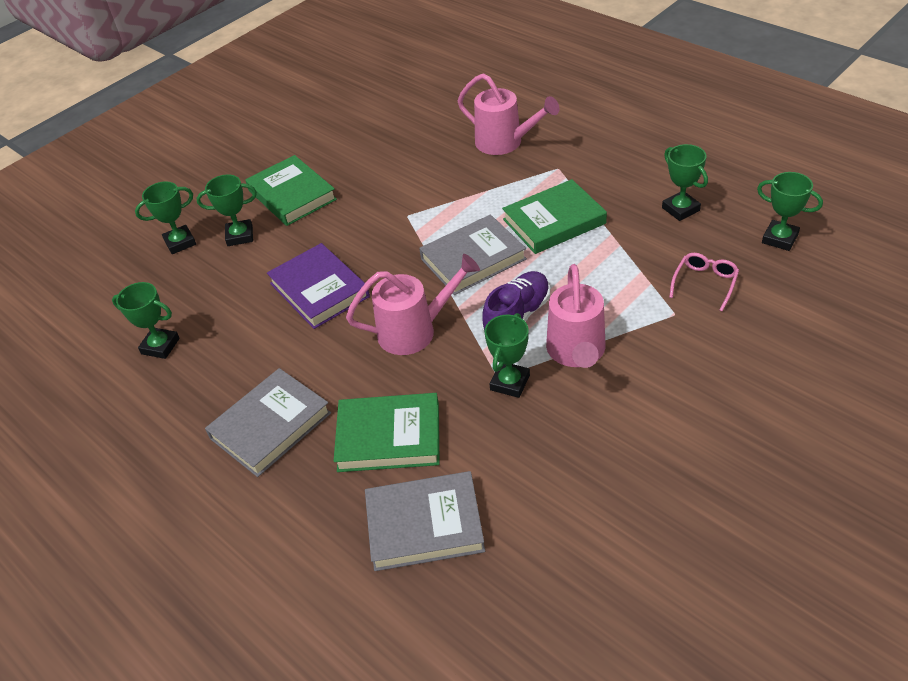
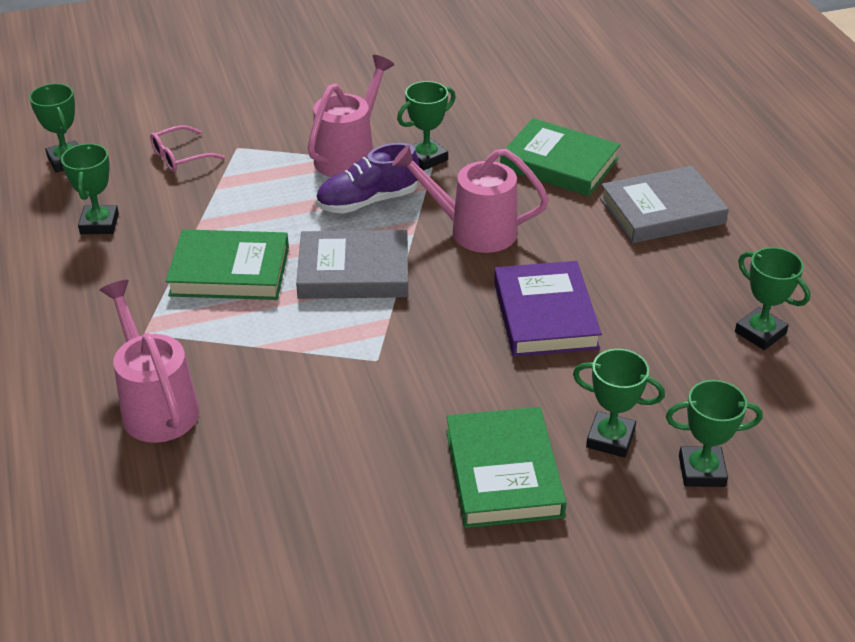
camera: 155 degrees left, 5 degrees down
(424, 525) = (569, 107): grey book -> none

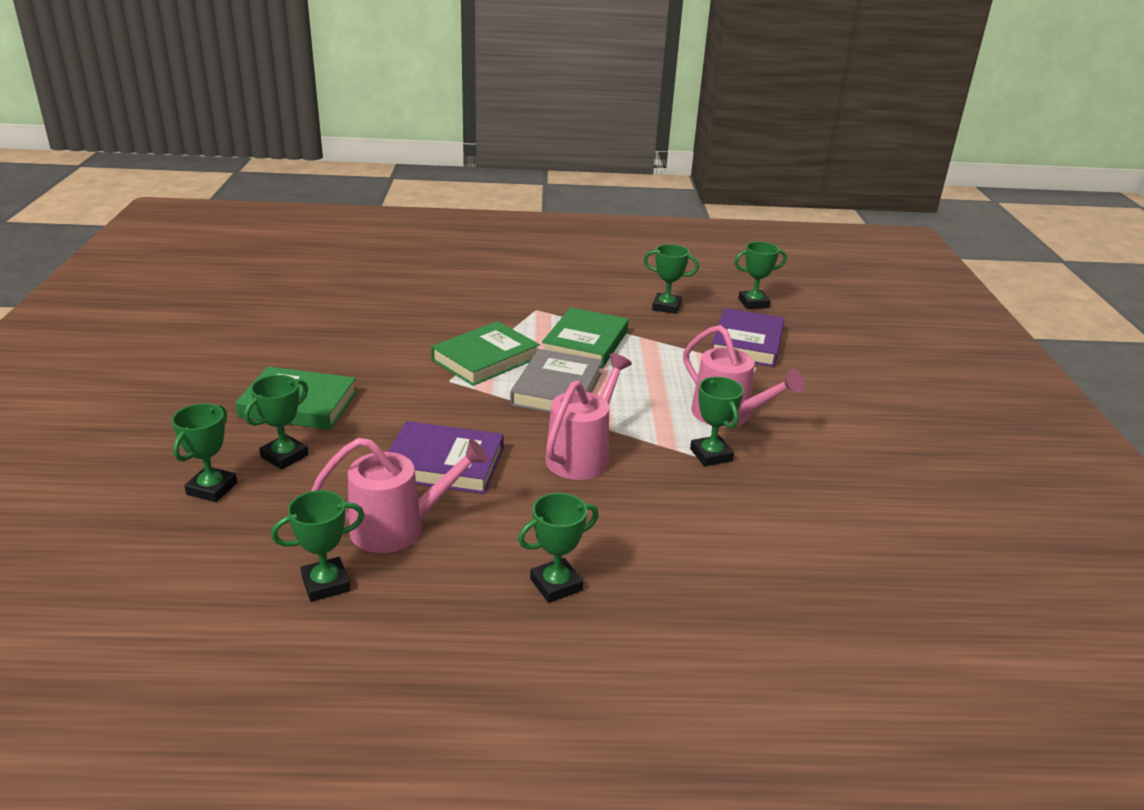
camera: 105 degrees right, 10 degrees down
(156, 404) = (465, 306): pink watering can -> pink watering can (399, 528)
(180, 157) = (747, 343): pink glasses -> purple book
(368, 201) = (651, 412): purple shoe -> none
(559, 163) = (675, 536): green book -> green book (485, 359)
(662, 211) = (556, 585): grey book -> green trophy

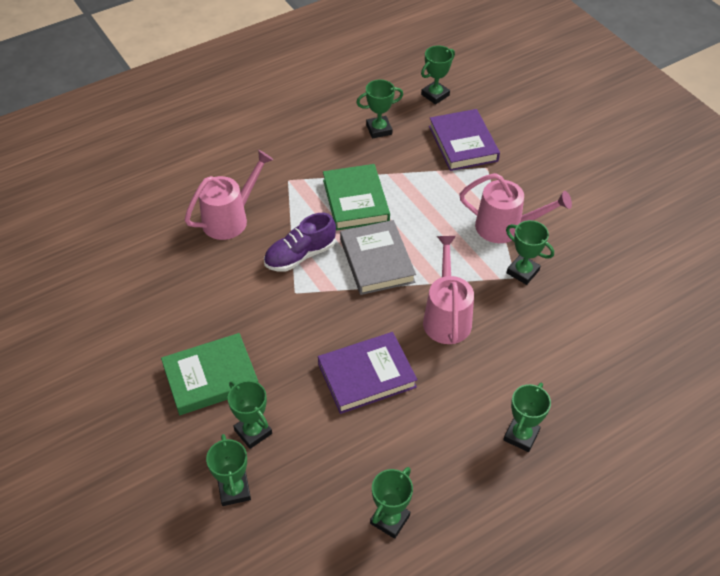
camera: 30 degrees left, 20 degrees up
(284, 456) = (253, 432): green trophy -> green trophy turned 45 degrees counterclockwise
(399, 528) = (390, 448): pink watering can -> pink watering can (231, 218)
(485, 359) = (300, 255): green book -> purple shoe

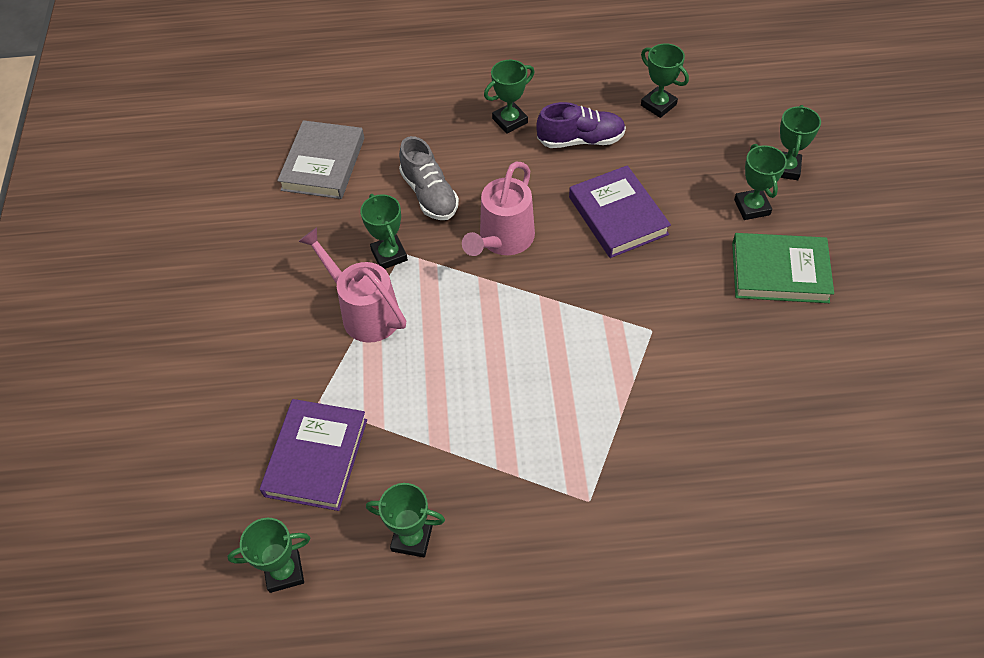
camera: 150 degrees left, 5 degrees up
(231, 218) = (693, 468): pink watering can -> none
(300, 255) = (625, 375): purple shoe -> purple shoe (580, 140)
(355, 200) = (516, 425): green book -> none
(367, 375) = (618, 216): purple book -> purple book turned 60 degrees clockwise
(377, 261) = (538, 331): grey book -> grey book (323, 164)
(390, 519) = (658, 105): green trophy -> green trophy turned 75 degrees clockwise
(533, 332) = (429, 194): none -> grey shoe

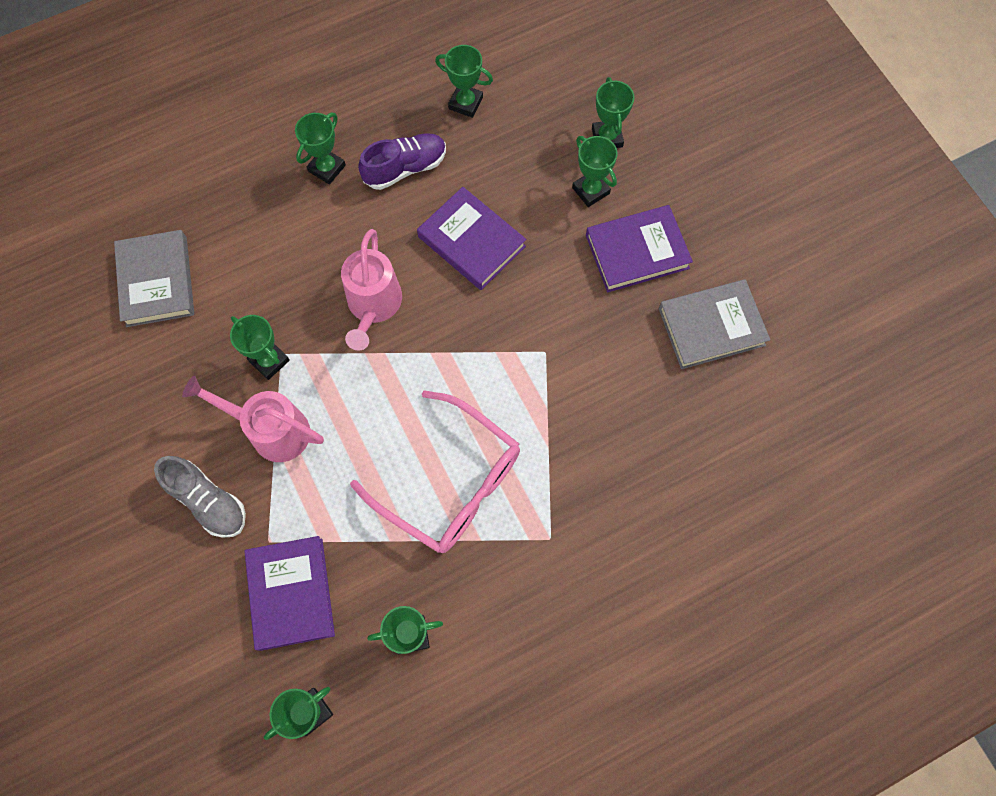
camera: 25 degrees left, 15 degrees up
(429, 194) = (281, 279): grey shoe -> grey shoe (208, 501)
(510, 414) = (450, 482): none -> pink glasses
(779, 272) = (637, 251): green book -> purple book
(834, 362) = (711, 327): none -> grey book

